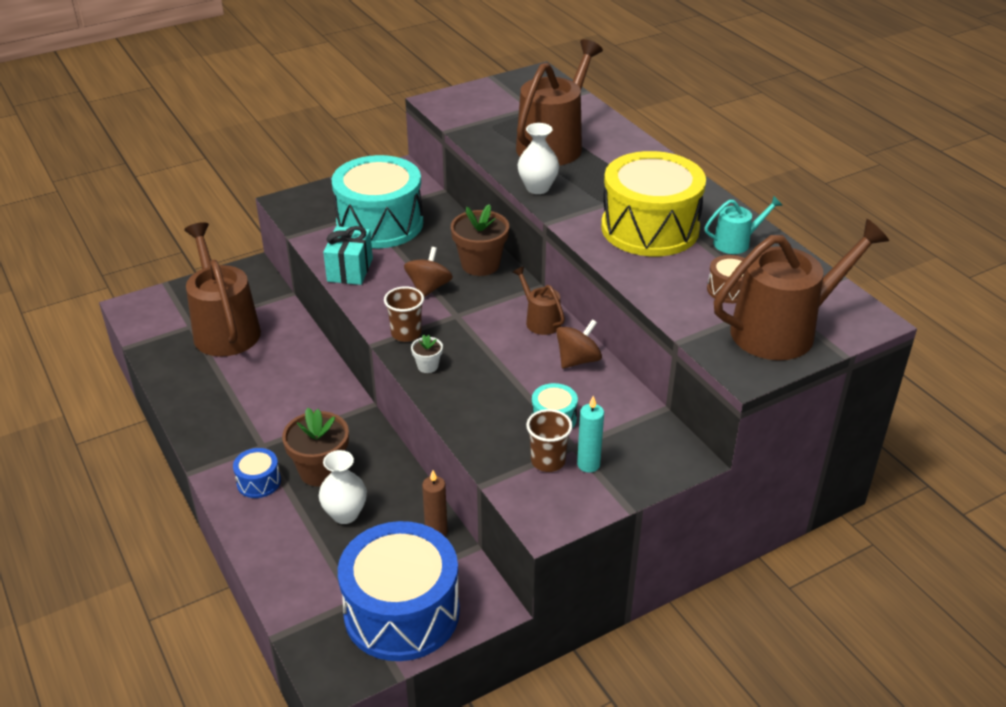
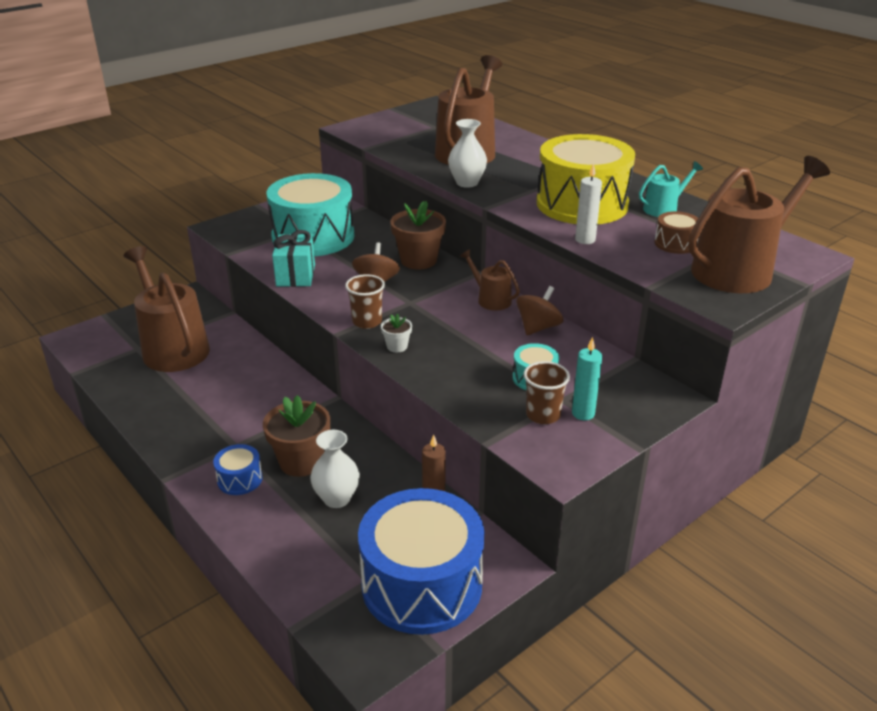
camera: 10 degrees left, 5 degrees down
(635, 275) = (585, 240): none -> white candle

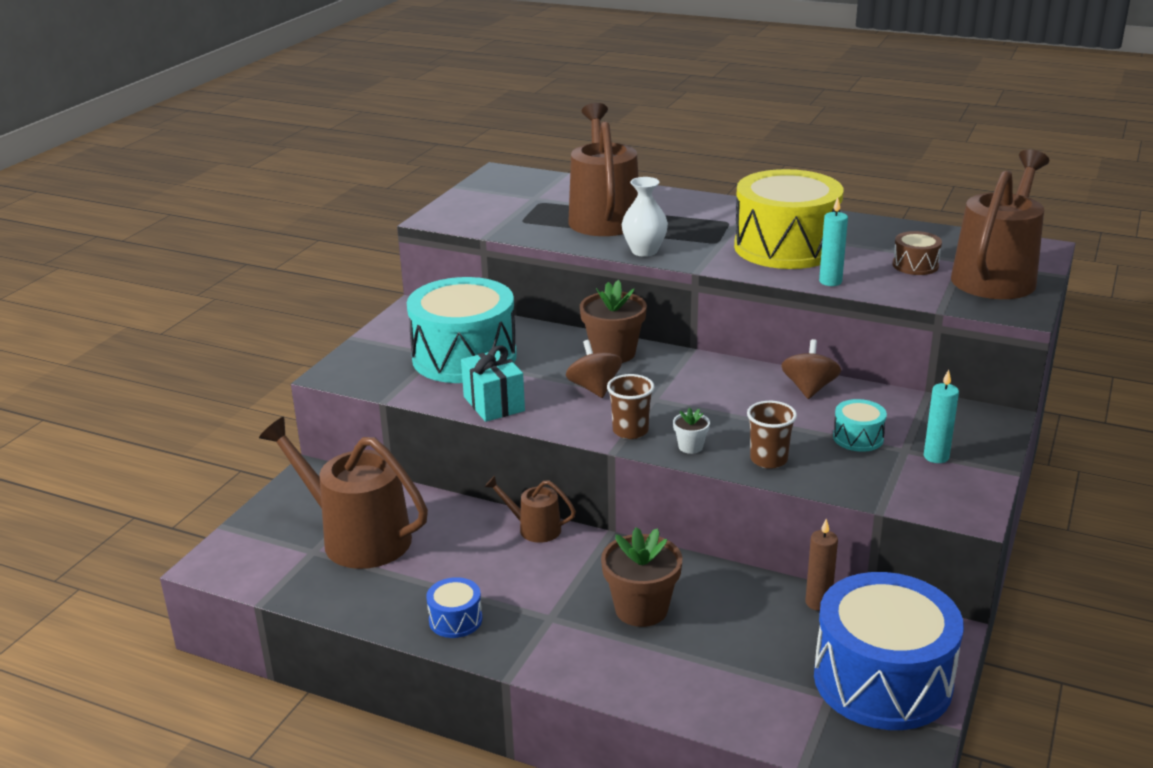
camera: 25 degrees left, 5 degrees down
(240, 479) = (593, 649): blue drum -> blue drum (455, 620)
(337, 498) = (717, 632): white vase -> none
(491, 299) = (733, 373): brown watering can -> brown watering can (535, 529)
(543, 415) = (902, 469): brown cup -> brown cup (768, 459)
(585, 240) = (830, 281): white candle -> turquoise candle
(663, 209) = (866, 234): turquoise watering can -> none

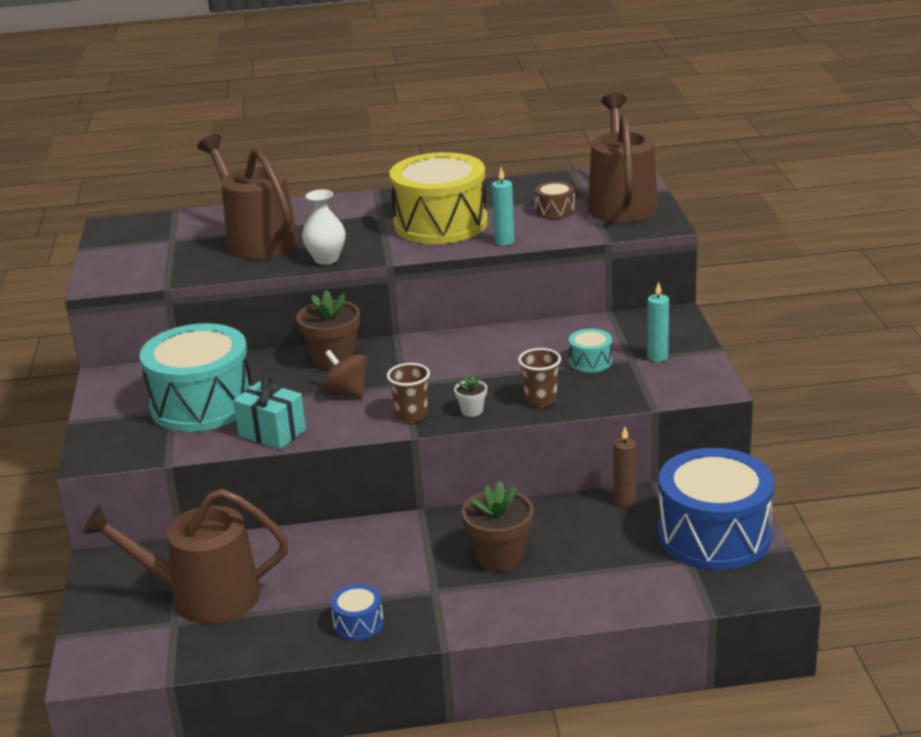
camera: 30 degrees left, 0 degrees up
(535, 529) = (355, 531): brown watering can -> none
(809, 388) = (519, 337): brown spinning top -> none

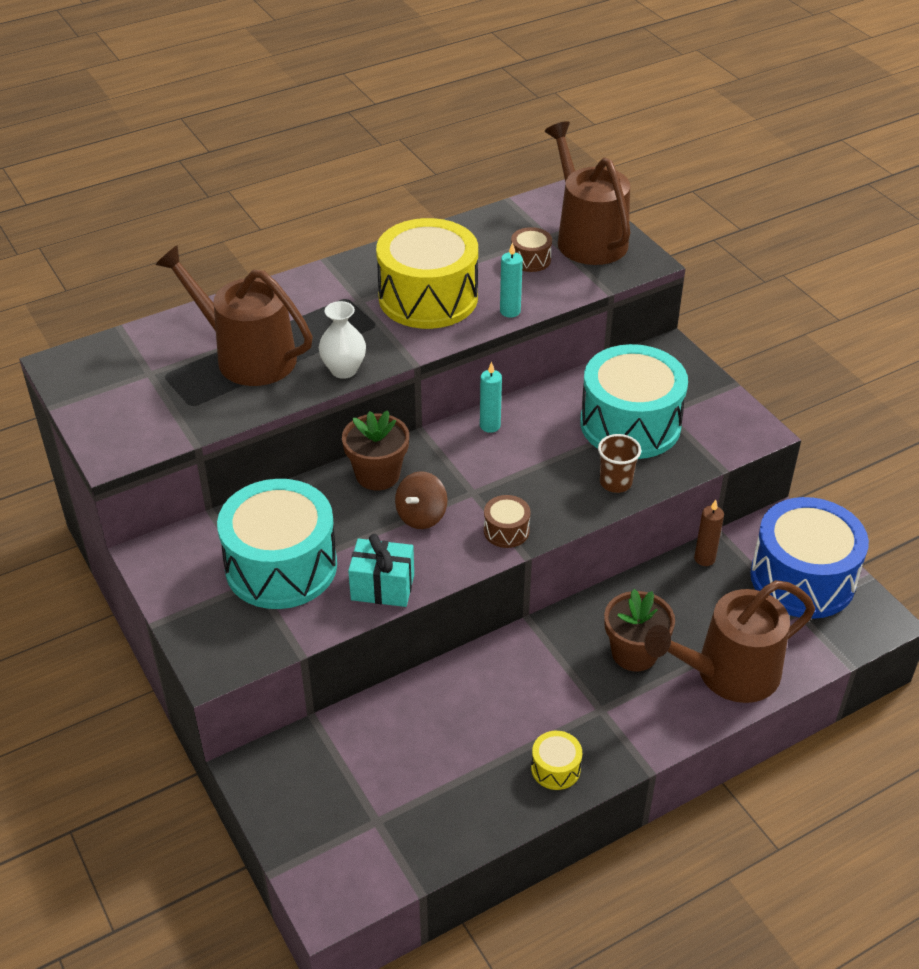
camera: 25 degrees left, 15 degrees up
(204, 596) = (385, 780): brown watering can -> brown watering can (729, 673)
(346, 392) = (421, 516): brown spinning top -> brown spinning top turned 75 degrees counterclockwise
(358, 624) = (555, 768): blue drum -> yellow drum
(411, 415) = (506, 531): brown cup -> brown drum
(472, 411) = (560, 511): white flower pot -> none
(590, 361) = (630, 424): turquoise drum -> turquoise drum, size x2.37
(657, 357) = (687, 405): turquoise candle -> turquoise candle (490, 426)

